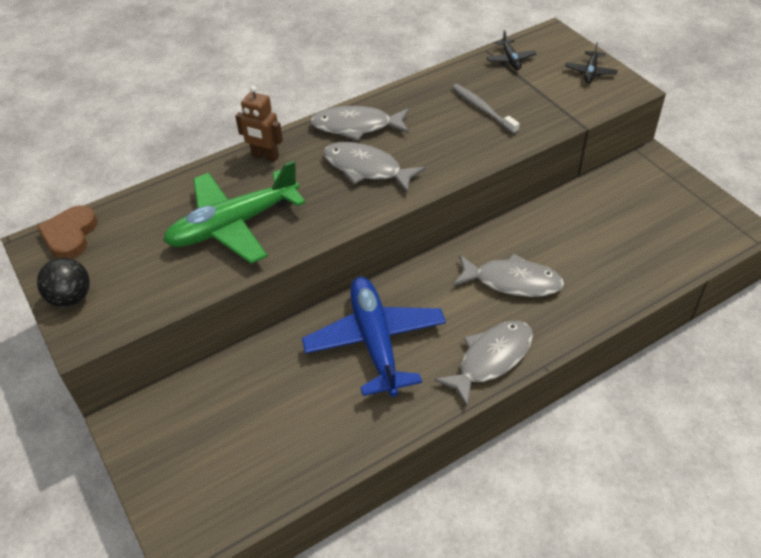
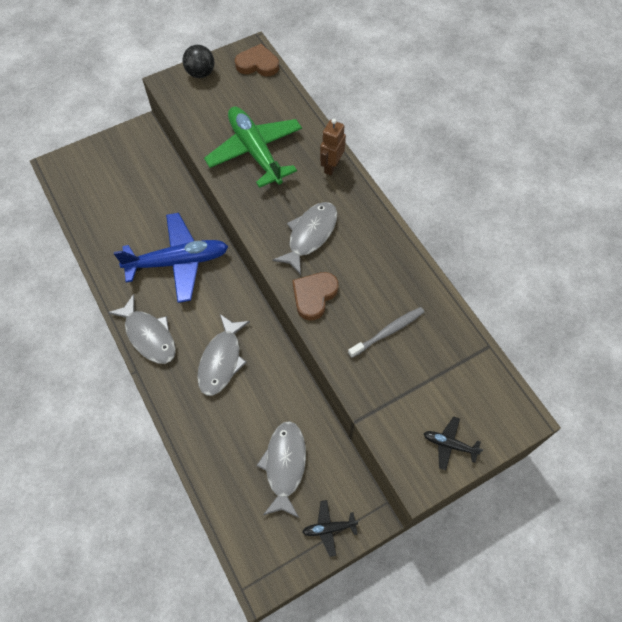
camera: 90 degrees right, 15 degrees up
(356, 126) = (366, 229): grey fish -> grey fish (285, 465)
(448, 161) = (314, 296): none -> brown heart
(510, 59) = (471, 367): black plane -> black plane (329, 528)

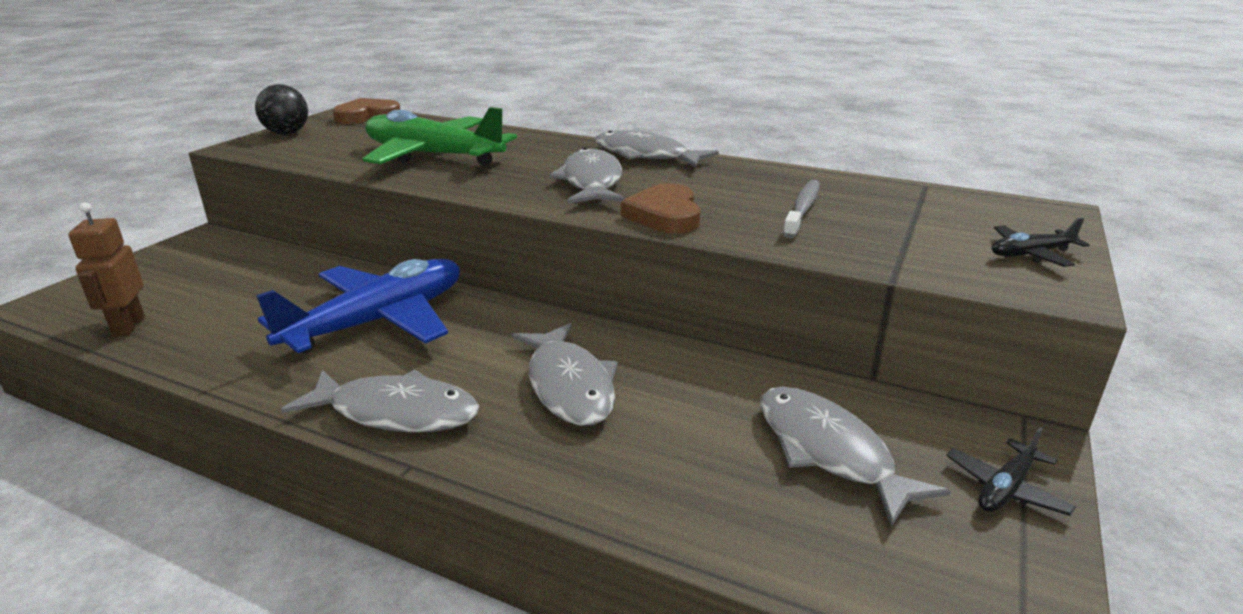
camera: 35 degrees left, 35 degrees down
(331, 166) = (552, 143): brown robot -> brown robot (128, 326)
(368, 215) = (645, 156): none -> grey fish

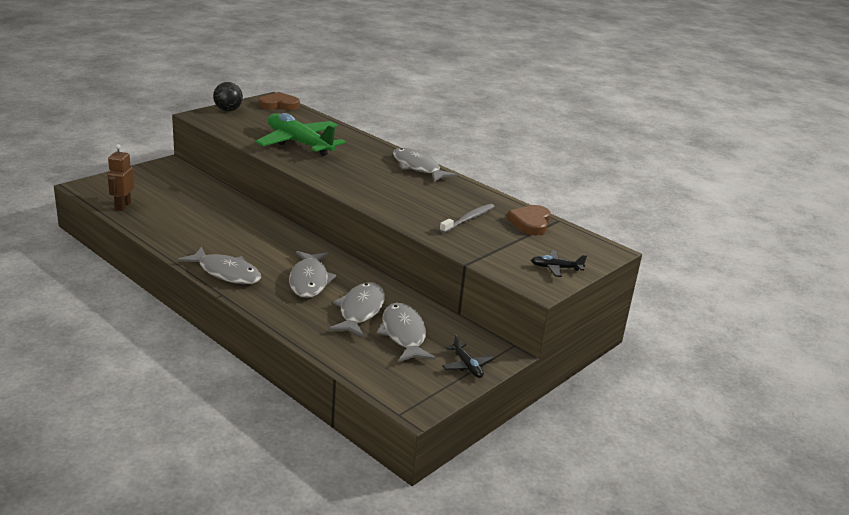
camera: 15 degrees right, 0 degrees up
(379, 321) = (238, 230): blue plane -> none
(592, 182) = (371, 179): grey fish -> grey fish (360, 311)
(665, 215) = (392, 206): brown heart -> brown heart (530, 223)
(1006, 488) = (467, 366): black plane -> black plane turned 90 degrees counterclockwise

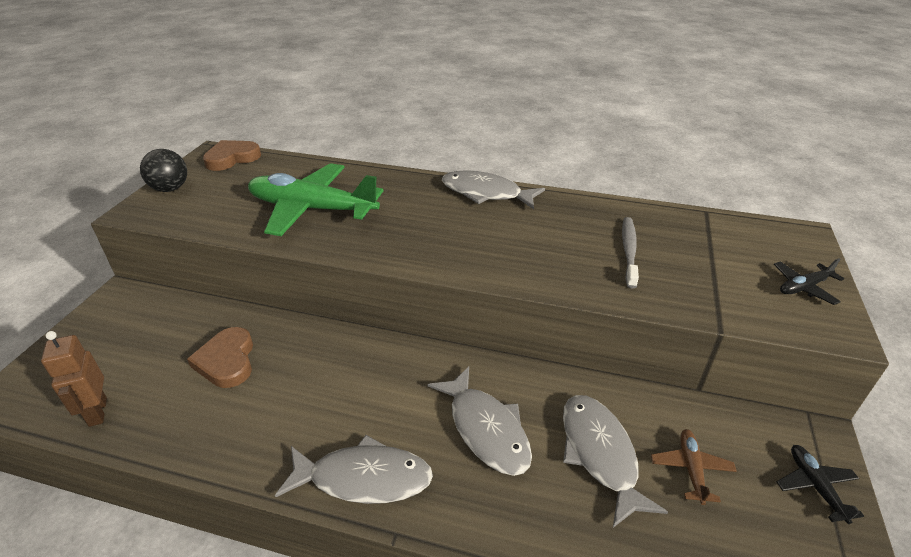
camera: 25 degrees left, 10 degrees up
(404, 334) = (691, 469): grey fish -> brown plane
(467, 366) = (815, 486): black plane -> black plane turned 135 degrees counterclockwise
(530, 223) = (689, 227): brown heart -> brown heart (227, 361)

